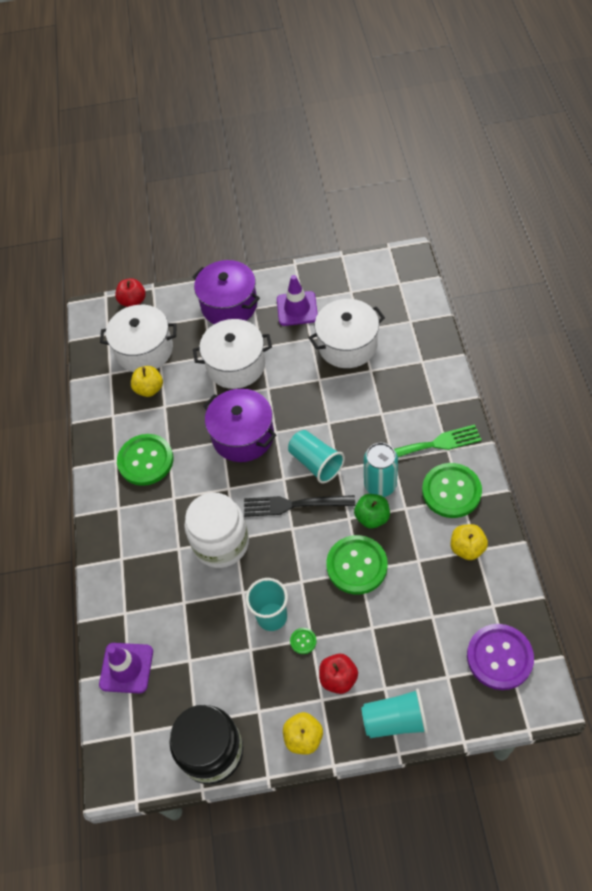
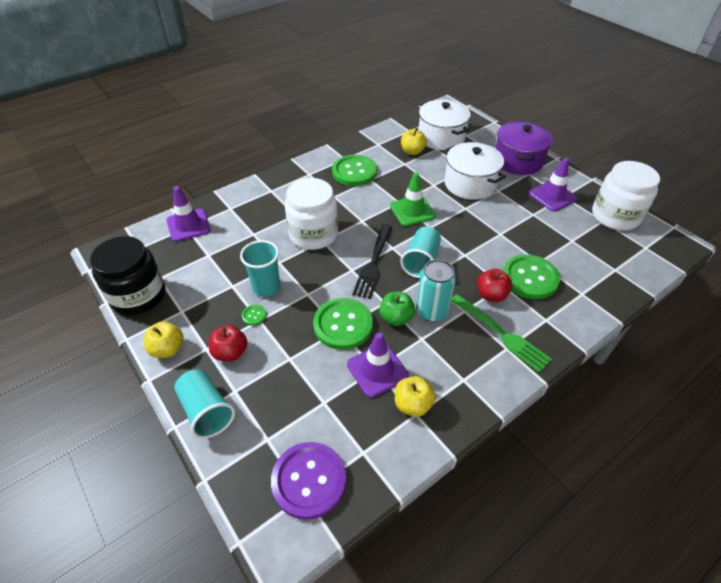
camera: 55 degrees right, 10 degrees down
(133, 301) = (474, 118): red apple -> red apple (491, 295)
(243, 436) = (412, 211): purple pot -> green traffic cone
(294, 505) = (373, 263): black fork -> black fork turned 135 degrees counterclockwise
(347, 345) = (549, 238): white pot -> none
(351, 279) = (615, 216): none -> white jar
(420, 559) = (377, 370): none -> purple traffic cone
(451, 491) = (464, 368): green button -> green button (529, 278)

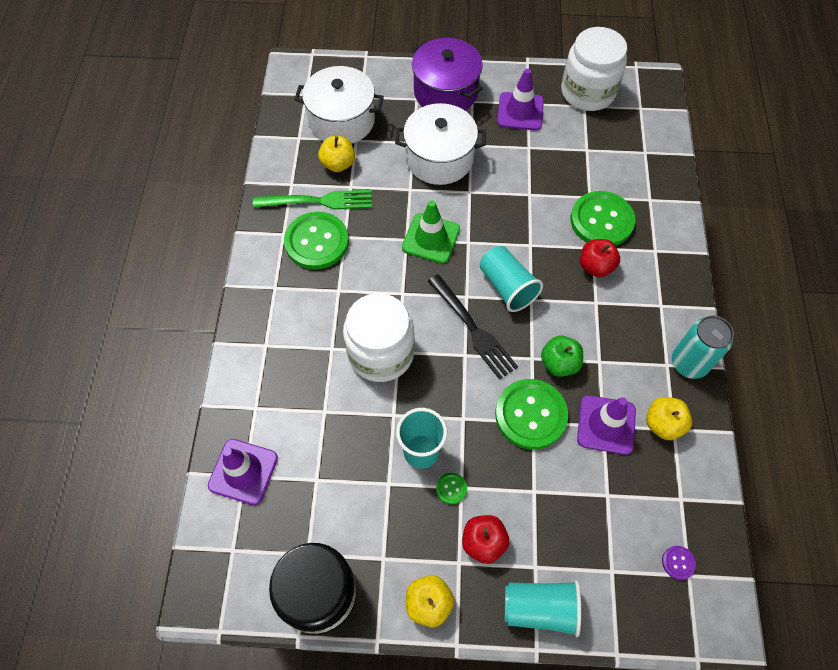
camera: 50 degrees left, 15 degrees up
(309, 480) = (678, 562): purple button -> purple button, size x0.42
(432, 311) = (575, 328): turquoise can -> turquoise can (689, 363)
(501, 333) = (643, 296): green fork -> green fork (318, 201)

